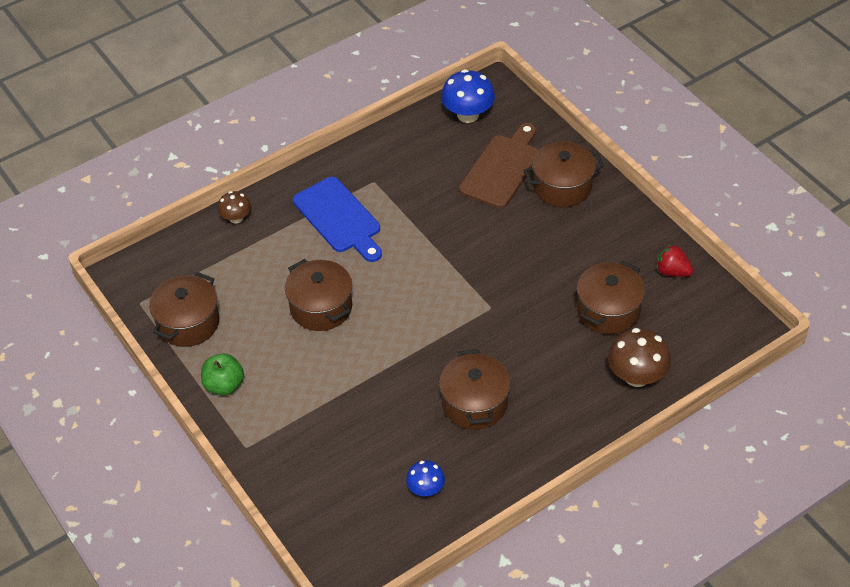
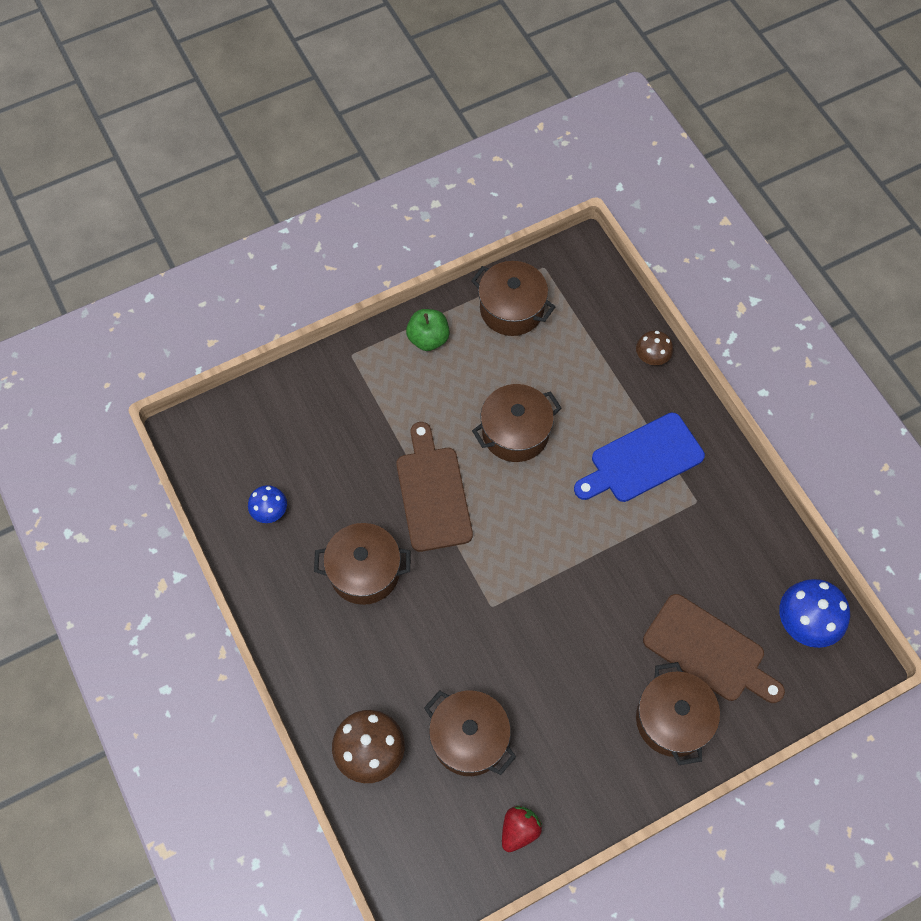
camera: 95 degrees right, 15 degrees up
(389, 362) = (432, 493): none -> brown cutting board

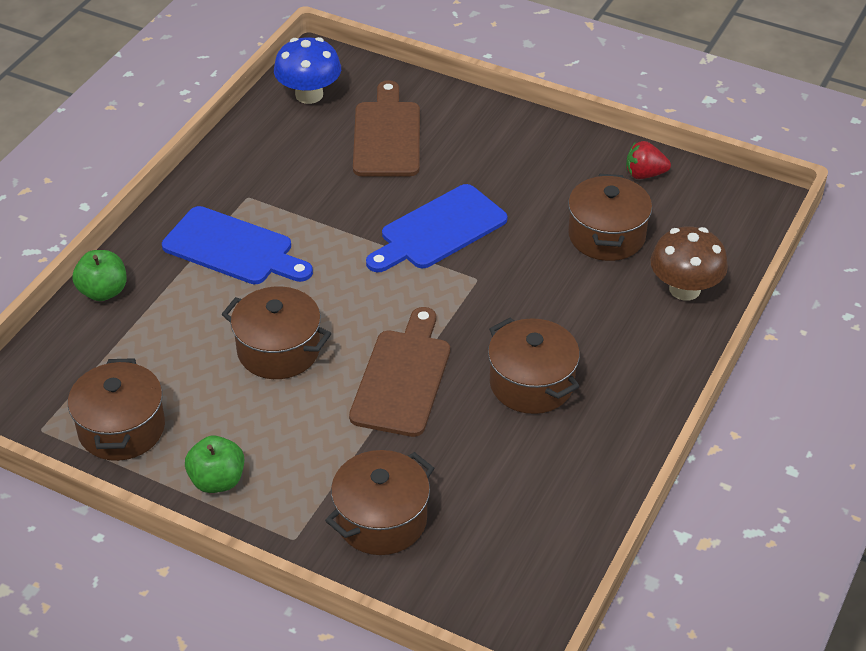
camera: 125 degrees left, 20 degrees down
(270, 511) = (542, 496): blue mushroom -> none
(432, 493) = (402, 377): brown cutting board -> brown cutting board turned 150 degrees clockwise
(564, 614) = (439, 230): none -> blue cutting board
(652, 357) = (103, 291): brown mushroom -> green apple
(672, 720) = (467, 132): brown pot -> brown pot (381, 520)

